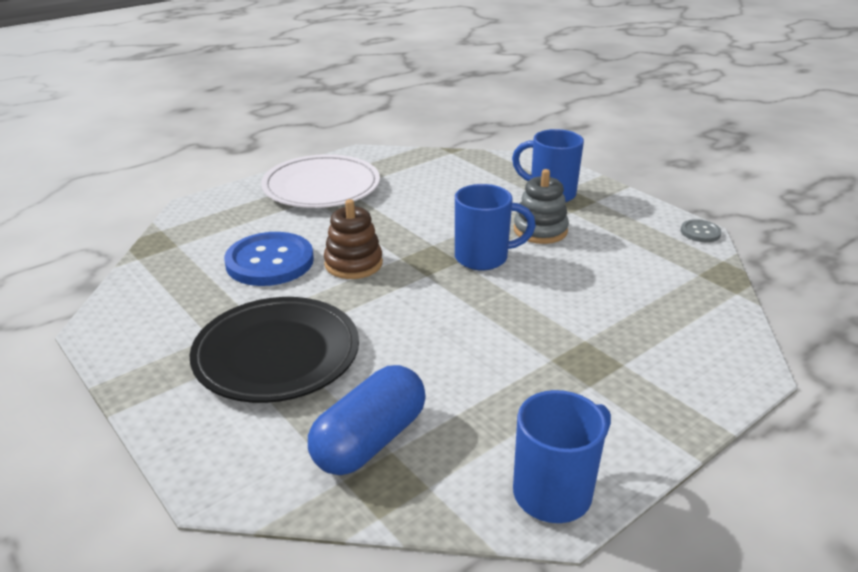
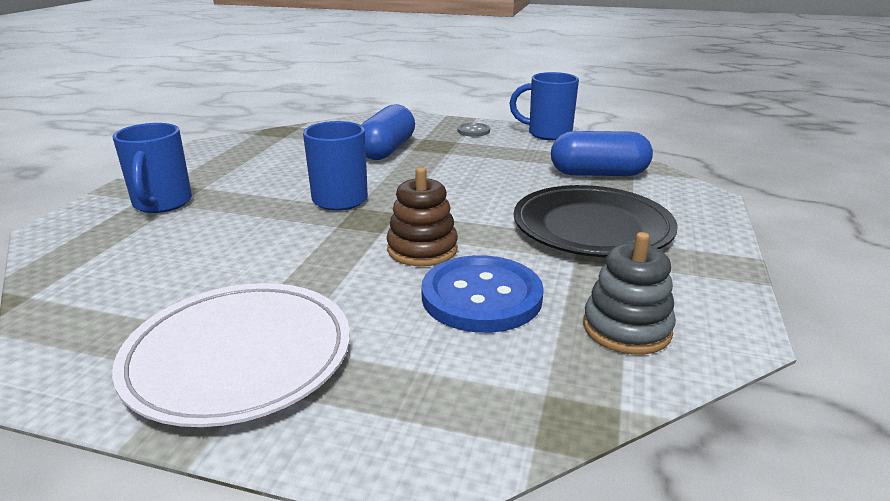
camera: 125 degrees left, 5 degrees down
(540, 230) = (258, 191): grey stacking toy -> grey stacking toy (626, 328)
(595, 322) = (387, 150): none -> blue capsule
(700, 232) = (210, 143): grey button -> grey button (473, 131)

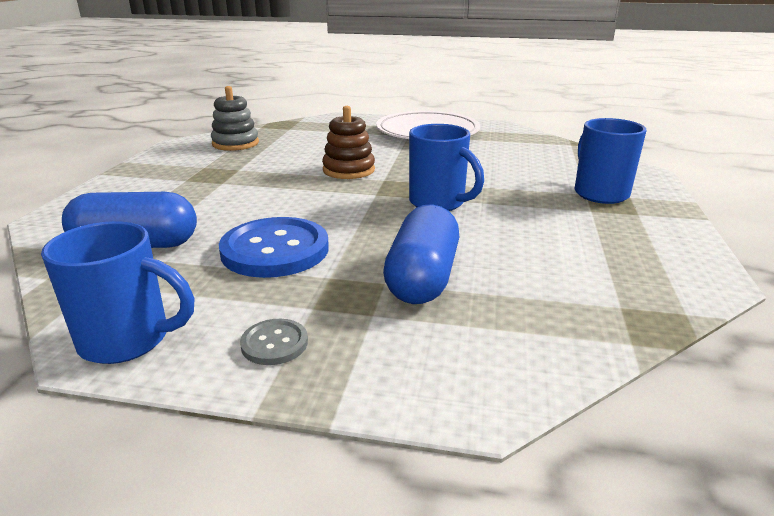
camera: 175 degrees right, 0 degrees up
(481, 296) = (310, 151): blue button -> blue button (275, 250)
(592, 228) = (206, 187): black plate -> none

